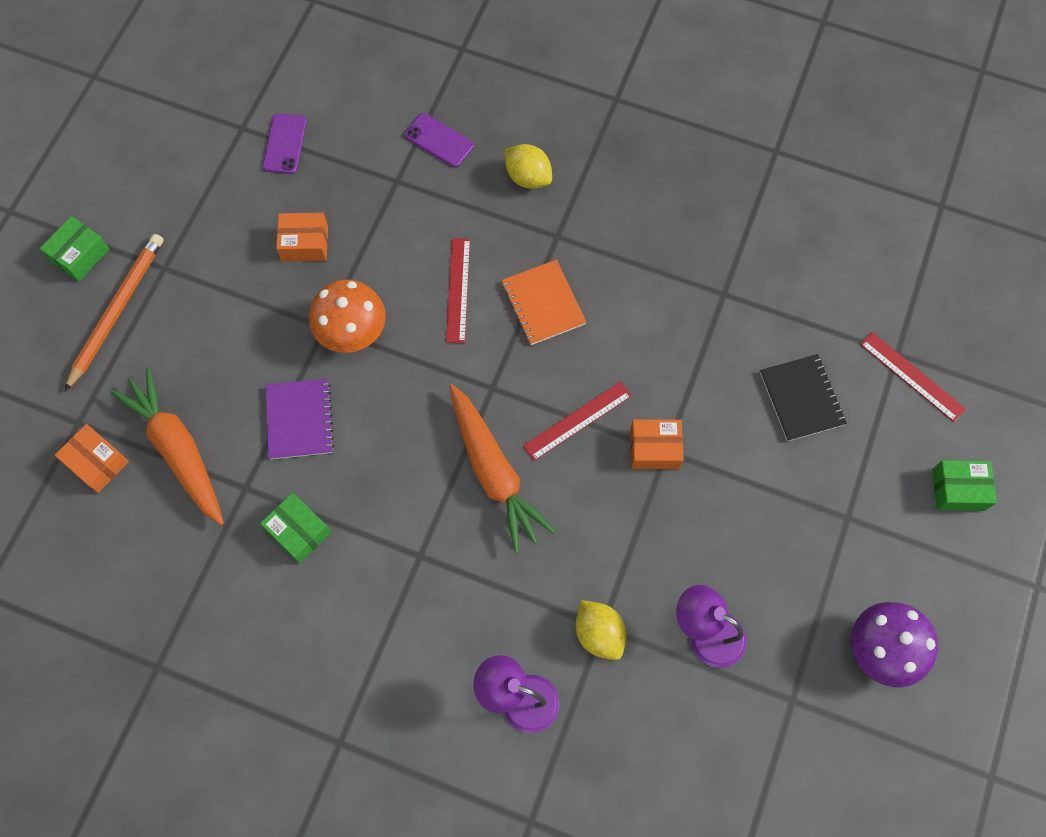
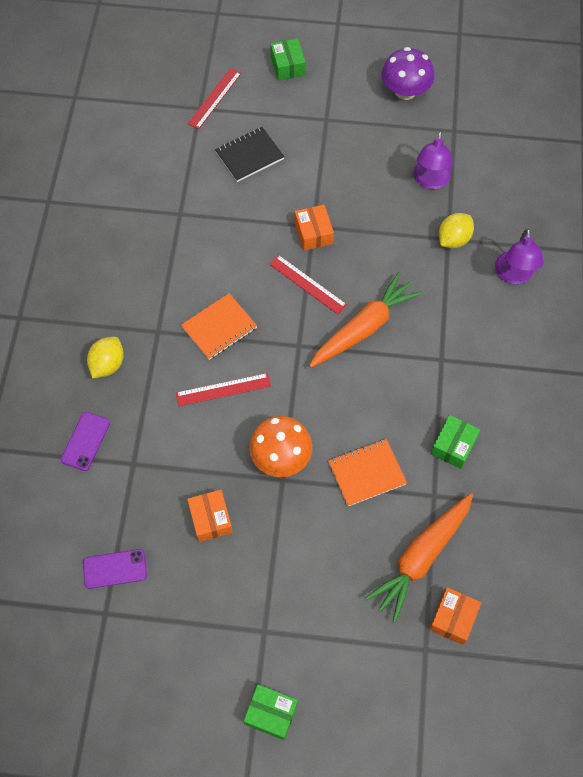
camera: 105 degrees left, 5 degrees down
(117, 310) = (315, 657): orange pencil -> none
(299, 420) = (367, 473): purple notebook -> orange notebook

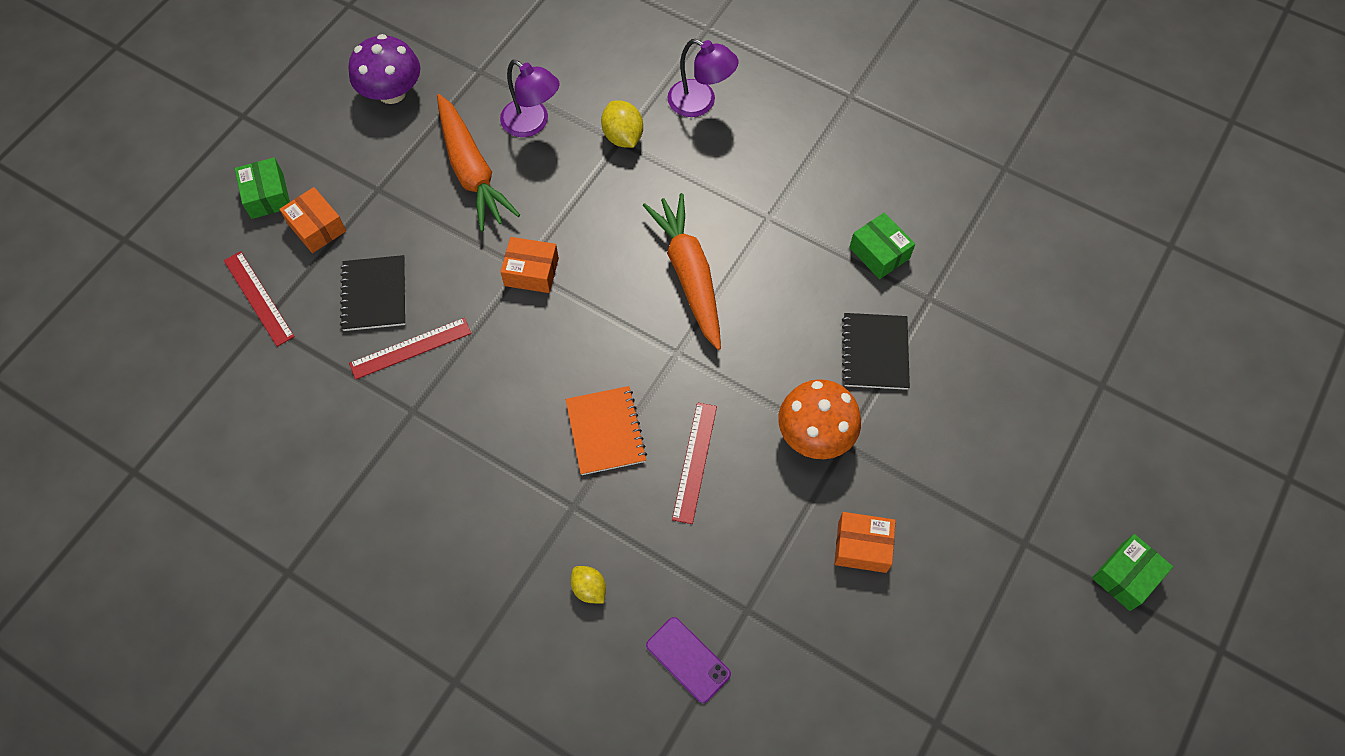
camera: 65 degrees left, 0 degrees up
(108, 364) = (589, 588): yellow lemon -> yellow lemon, size x0.66
(115, 569) = (882, 689): purple phone -> none
(288, 66) = (267, 195): green box -> green box turned 60 degrees clockwise
(307, 284) = (599, 309): red ruler -> red ruler (410, 348)
(367, 473) = (875, 352): orange notebook -> black notebook
(421, 557) = (997, 342): orange carrot -> orange carrot (472, 171)
(453, 618) = (1078, 343): orange box -> orange box (317, 227)

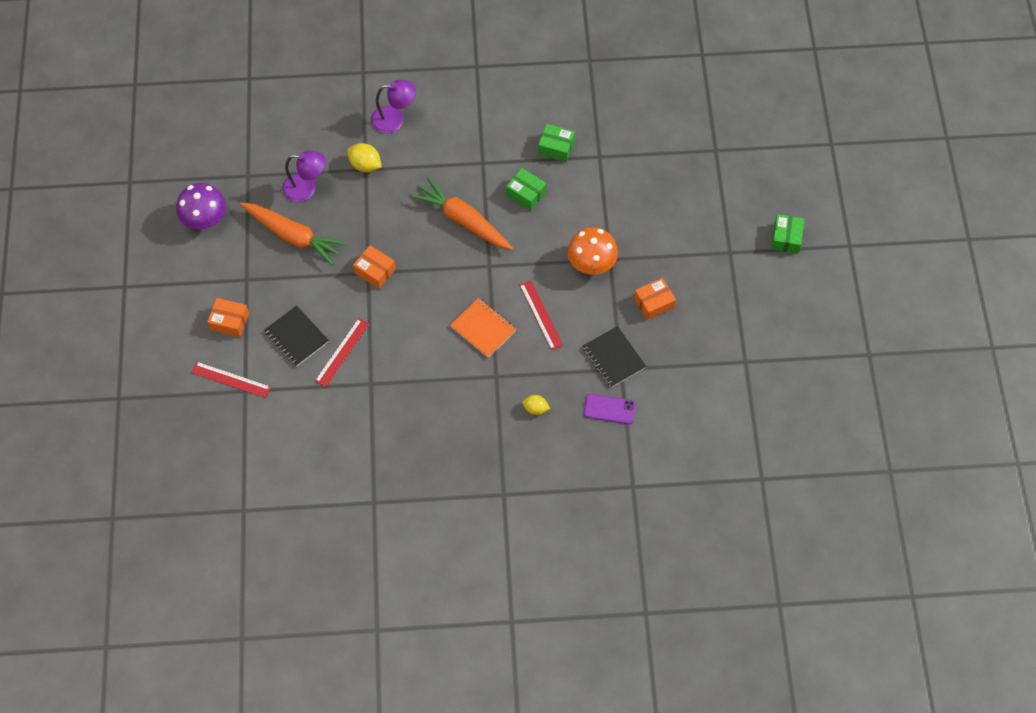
camera: 35 degrees left, 0 degrees up
(267, 195) = (183, 322): green box -> green box (526, 193)
(531, 272) = (375, 271): orange box -> orange box turned 60 degrees clockwise
(875, 352) = (591, 202): black notebook -> black notebook (614, 357)

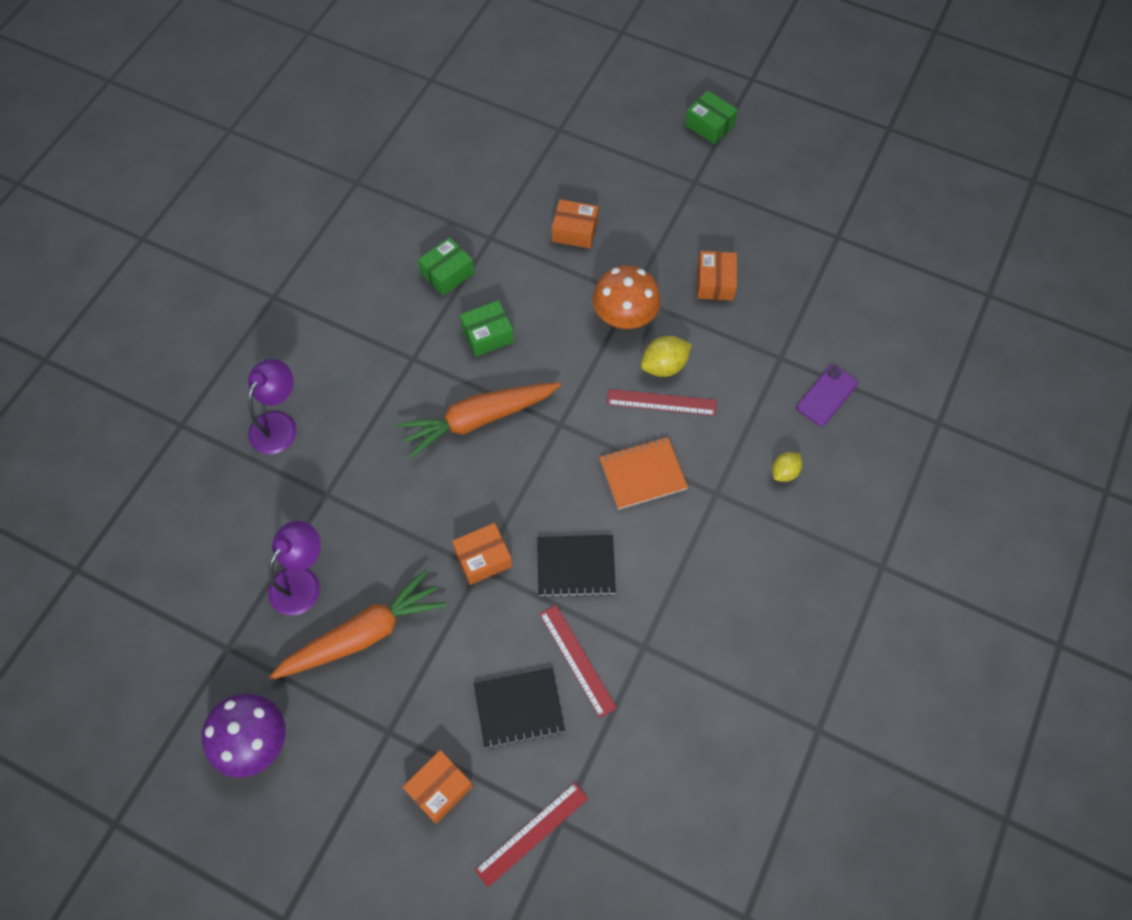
camera: 60 degrees left, 0 degrees up
(365, 165) = (319, 491): yellow lemon -> yellow lemon (664, 366)
(614, 357) = (762, 357): black notebook -> black notebook (576, 566)
(638, 201) = (575, 231): none -> orange box

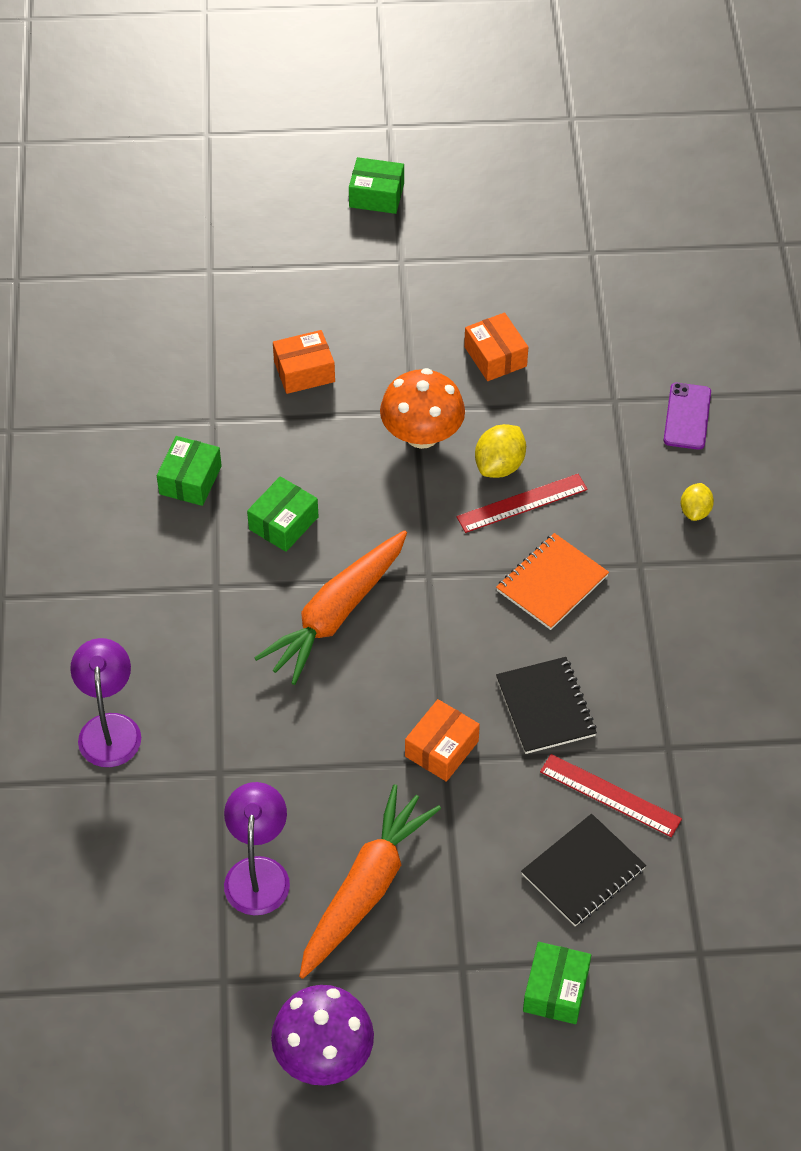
camera: 30 degrees left, 10 degrees down
(439, 788) = (555, 990): orange box -> green box
(532, 834) = (679, 979): red ruler -> none
(576, 566) = (545, 707): black notebook -> black notebook turned 75 degrees counterclockwise

